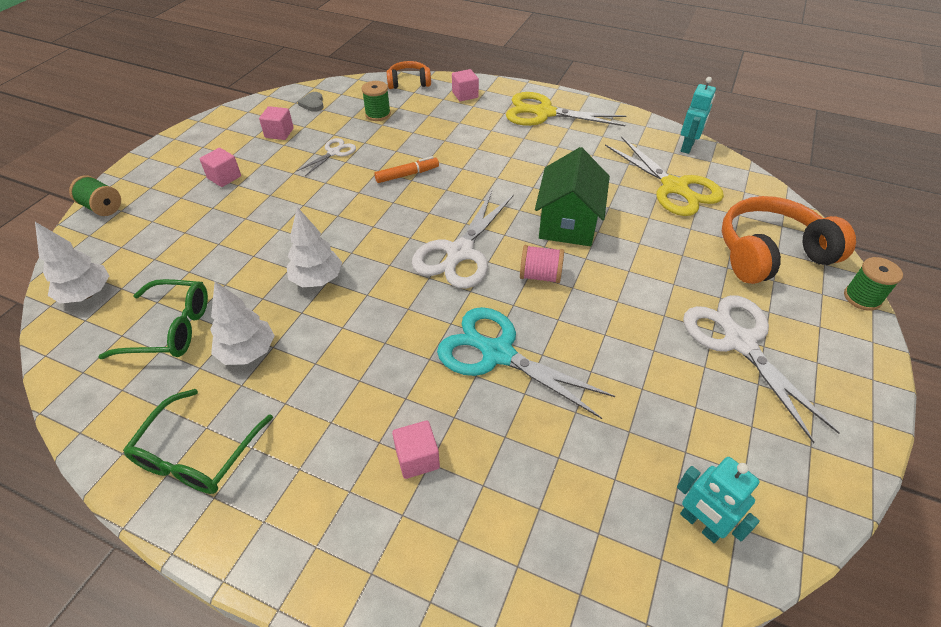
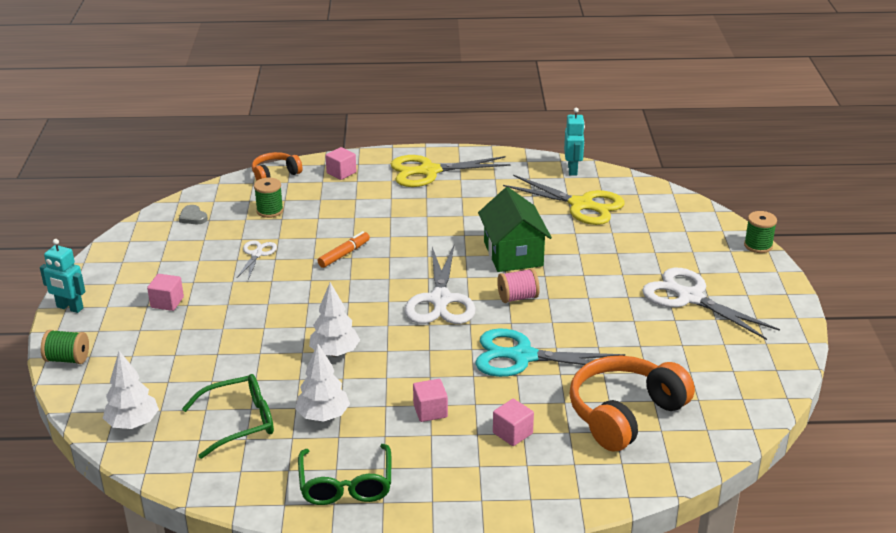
camera: 25 degrees left, 15 degrees down
(279, 133) = (184, 251): pink cube -> pink cube (430, 411)
(700, 524) = (720, 405): turquoise robot -> turquoise robot (69, 308)
(770, 253) = (680, 233): orange headphones -> orange headphones (624, 414)

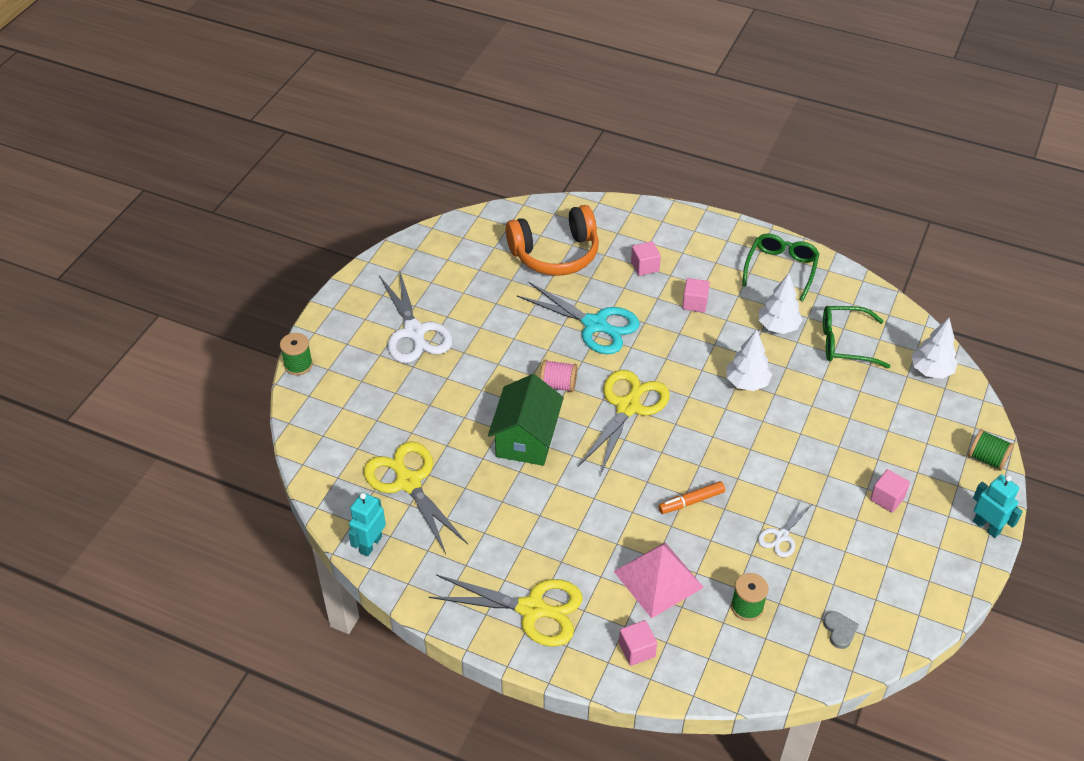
camera: 155 degrees left, 15 degrees up
(275, 174) = (719, 681): orange headphones -> none
(346, 207) = (658, 579): none -> pink pyramid
(440, 300) = (628, 406): white scissors -> yellow scissors

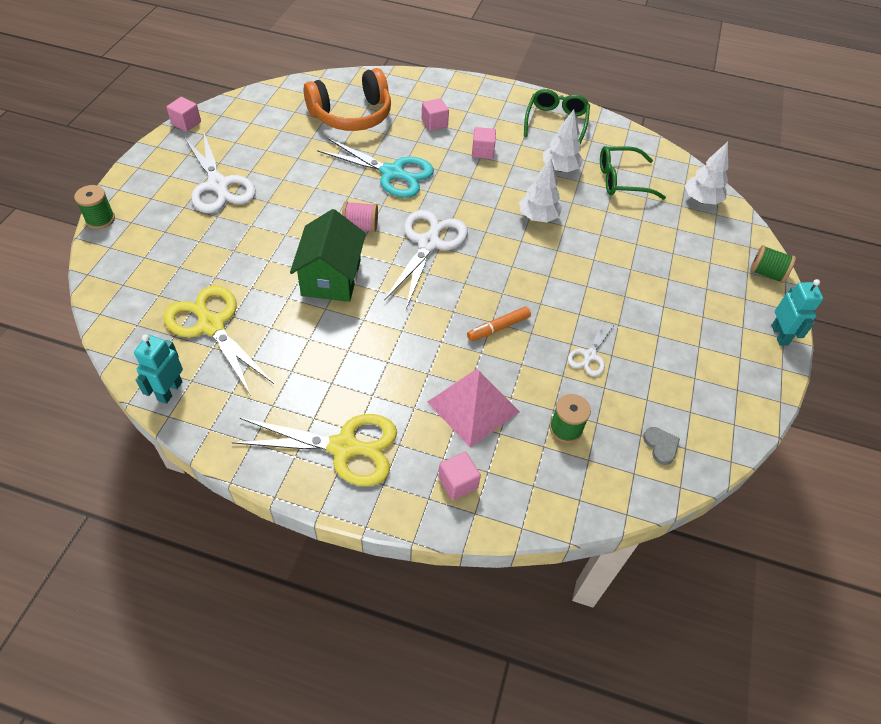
camera: 10 degrees left, 5 degrees up
(628, 406) = (429, 243): yellow scissors -> white scissors
(887, 498) = (683, 314): pink cube -> pink cube (186, 123)
(986, 527) = (779, 335): turquoise robot -> turquoise robot turned 45 degrees clockwise

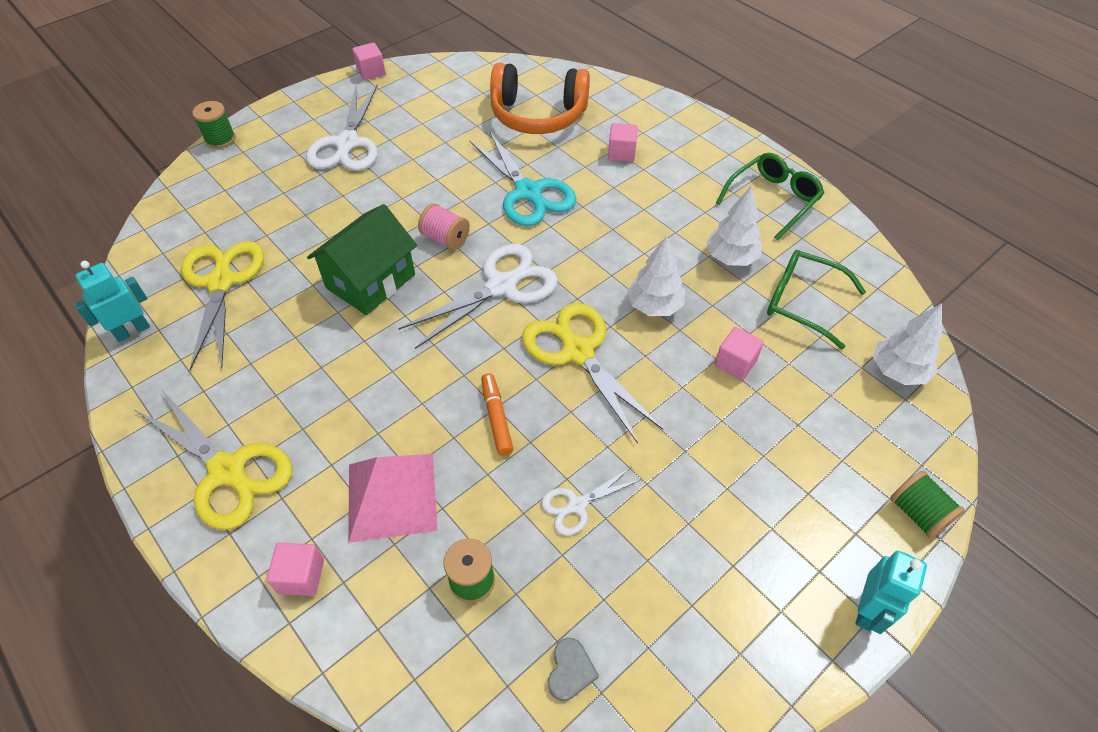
camera: 35 degrees right, 0 degrees up
(482, 152) = (650, 204): pink cube -> pink cube (735, 363)
(498, 328) = (496, 417): orange marker -> orange marker turned 75 degrees clockwise
(514, 265) = (577, 351): none -> yellow scissors

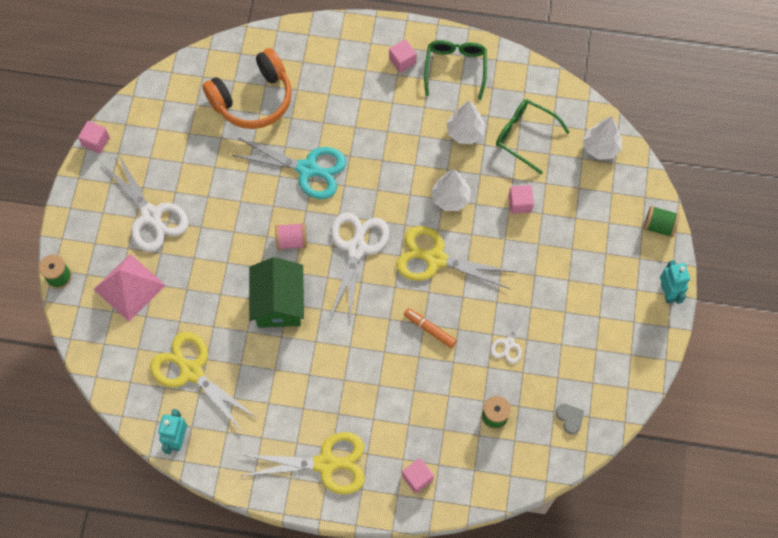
camera: 40 degrees left, 15 degrees up
(391, 496) = (419, 409): pink pyramid -> pink pyramid (129, 287)
(621, 153) = (336, 94): pink cube -> pink cube (402, 61)
(802, 302) = (525, 136): green glasses -> green glasses turned 45 degrees clockwise

